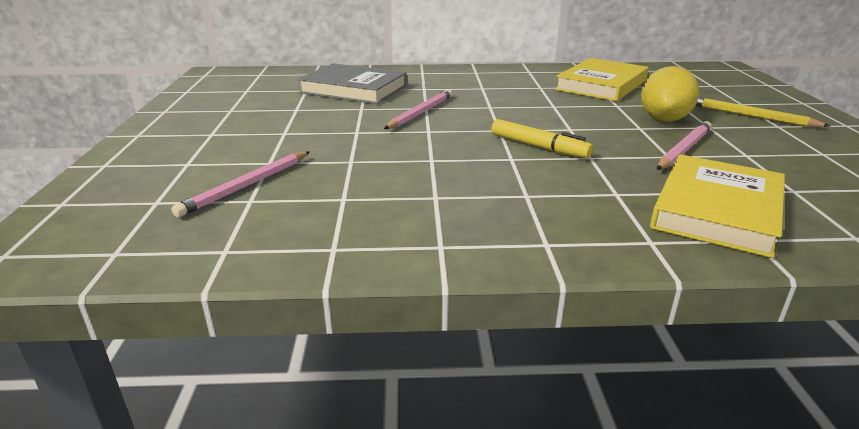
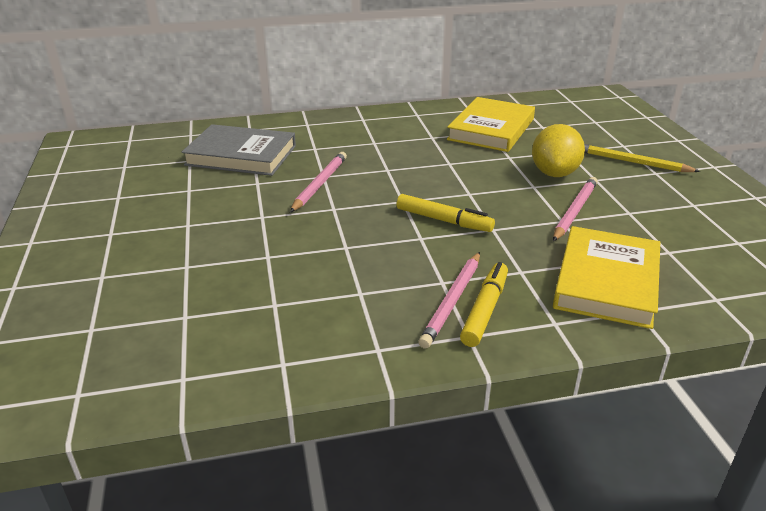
camera: 10 degrees left, 5 degrees up
(247, 186) = (175, 299): pink pencil -> pink pencil (452, 301)
(570, 223) = (485, 310): none -> yellow marker

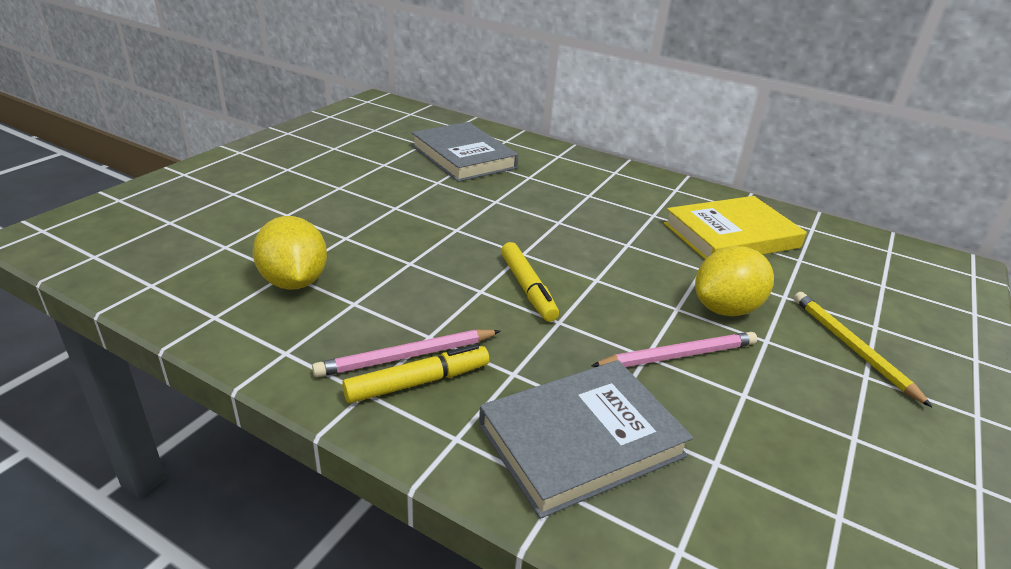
camera: 40 degrees right, 0 degrees up
(292, 306) = (294, 281): none -> yellow lemon
(320, 184) = (481, 205): pink pencil -> none
(606, 281) = (581, 440): yellow book -> grey book

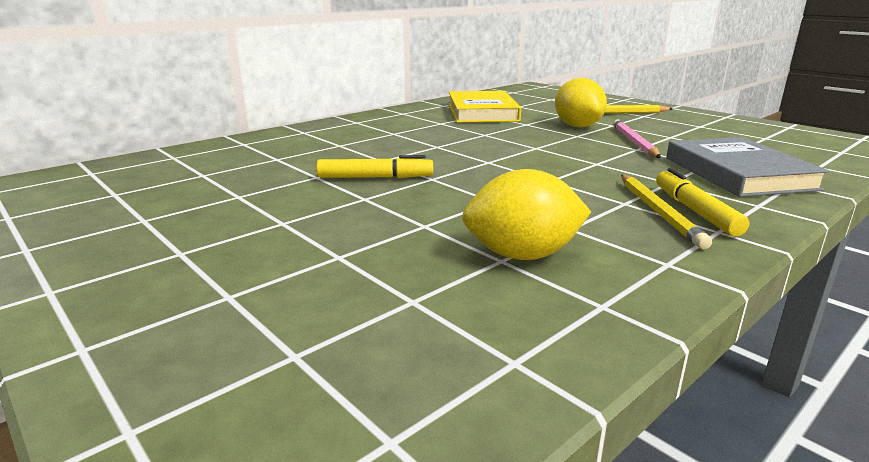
camera: 70 degrees left, 10 degrees down
(407, 356) = (658, 212): pink pencil -> yellow pencil
(463, 157) = (264, 161): grey book -> none
(527, 288) = (547, 166): yellow marker -> yellow marker (375, 177)

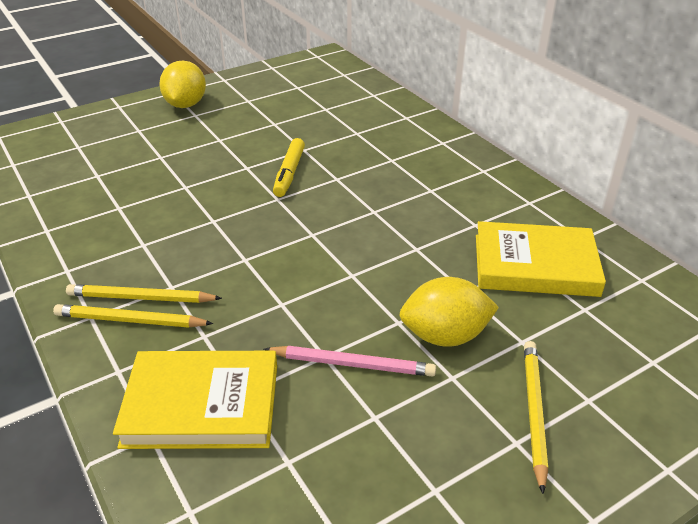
camera: 100 degrees right, 15 degrees up
(522, 255) = (118, 216): yellow lemon -> yellow lemon (185, 105)
(695, 211) = (130, 320): yellow marker -> yellow pencil
(738, 173) = (202, 405): grey book -> yellow book

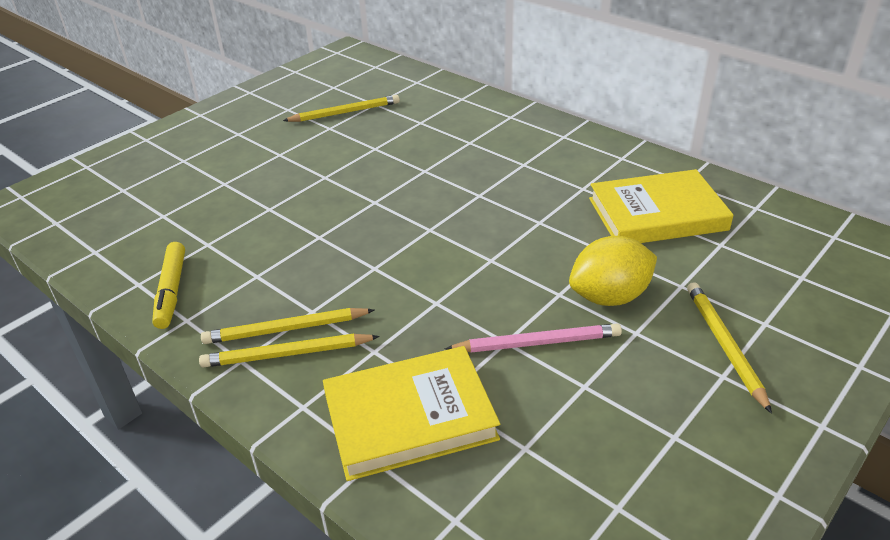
camera: 15 degrees left, 0 degrees up
(185, 105) = (221, 125): yellow lemon -> none
(289, 173) = (373, 174): yellow marker -> yellow marker (171, 291)
(295, 112) = (345, 112): none -> yellow pencil

